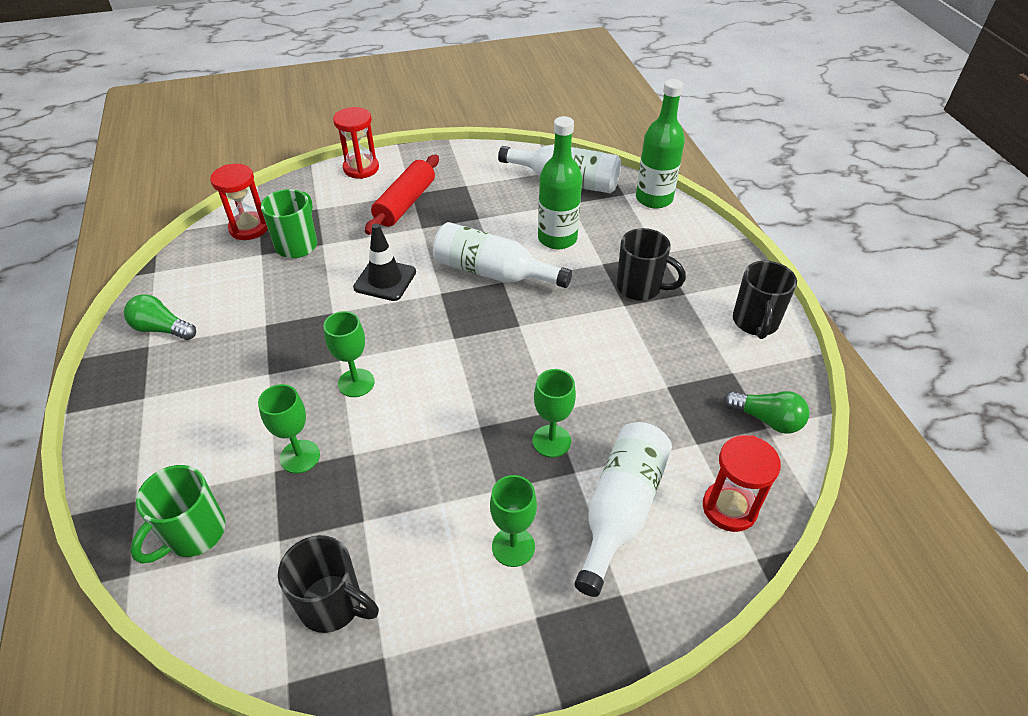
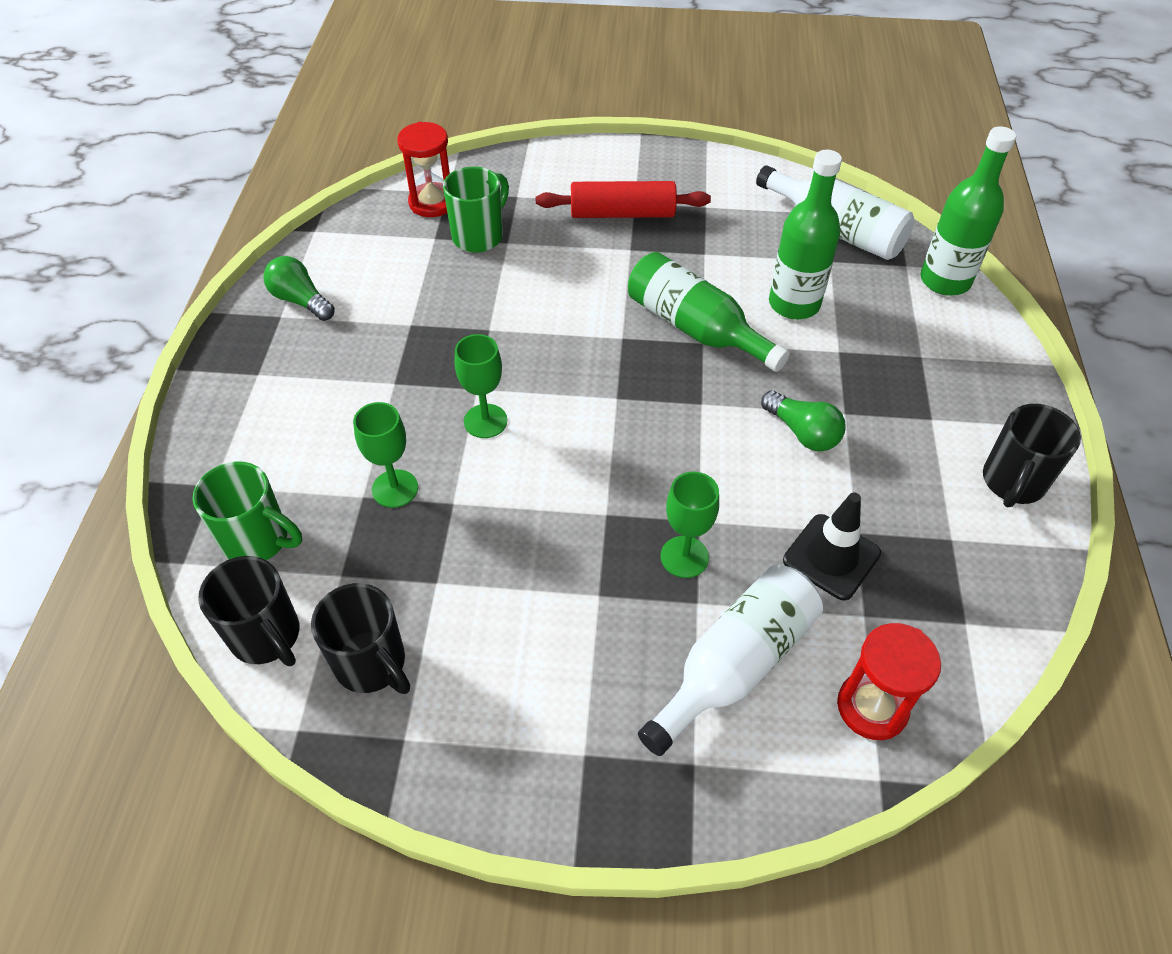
camera: 20 degrees right, 5 degrees up
(193, 534) = (258, 540): green mug -> green mug turned 120 degrees counterclockwise
(361, 168) = (586, 156): red hourglass -> none
(385, 280) = (563, 305): black traffic cone -> black traffic cone (831, 557)
(405, 203) = (622, 213): red rolling pin -> red rolling pin turned 45 degrees clockwise
(493, 273) = (696, 328): white bottle -> green bottle
(513, 546) = (590, 666): green goblet -> none
(640, 288) = (876, 396): black mug -> black mug (267, 637)
(767, 419) = (971, 613): green light bulb -> green light bulb (802, 432)

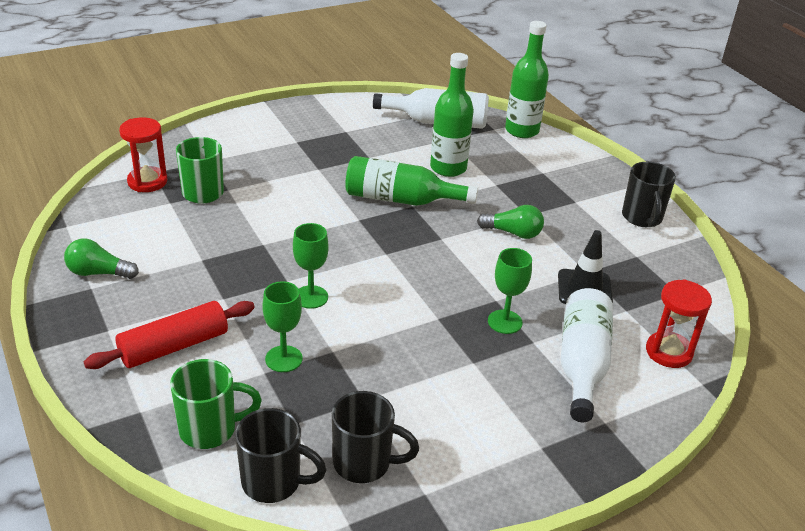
camera: 35 degrees left, 15 degrees down
(622, 213) = (294, 150): red rolling pin -> red rolling pin (174, 346)

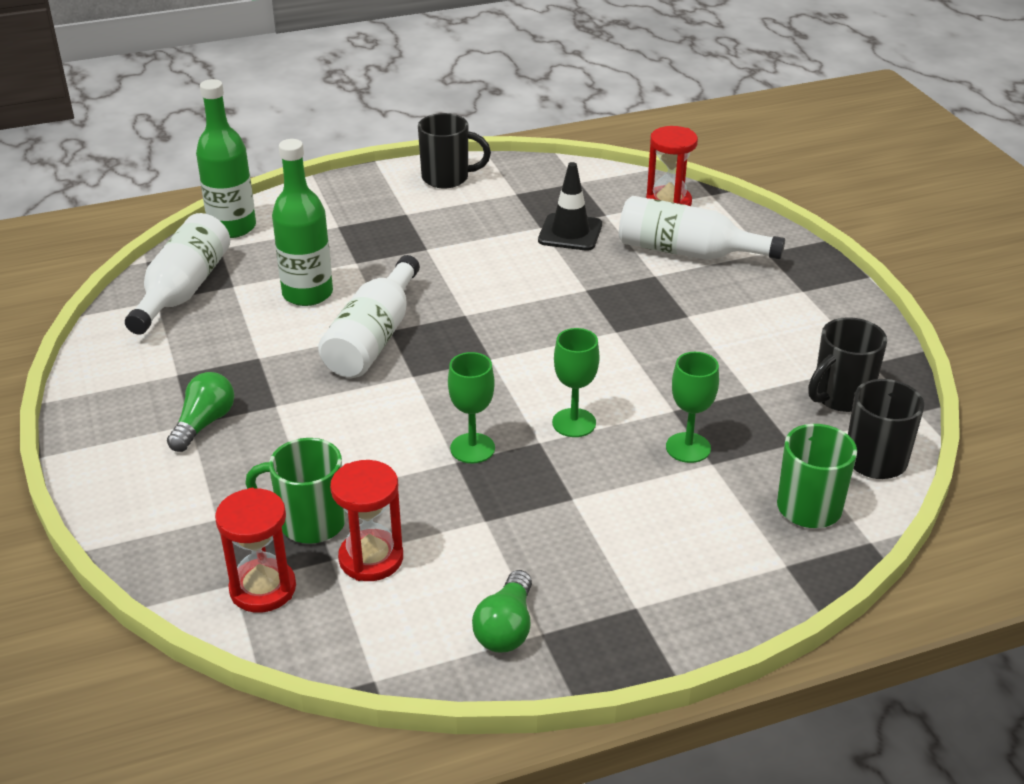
camera: 80 degrees left, 0 degrees up
(169, 217) = (371, 558): none -> red hourglass
(174, 346) = (668, 541): red rolling pin -> none
(364, 463) = (840, 397): black mug -> black mug turned 150 degrees counterclockwise
(401, 199) = (374, 338): green bottle -> white bottle
(505, 322) = (623, 288): green goblet -> green goblet (472, 448)
(513, 233) = (462, 263): green light bulb -> green light bulb (204, 423)

